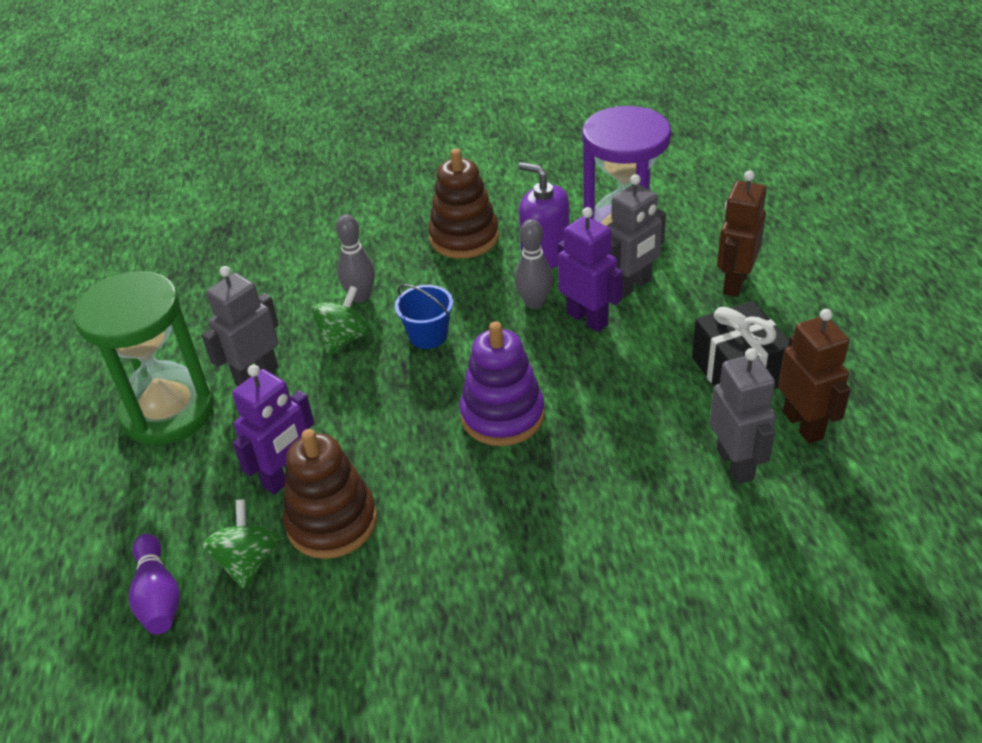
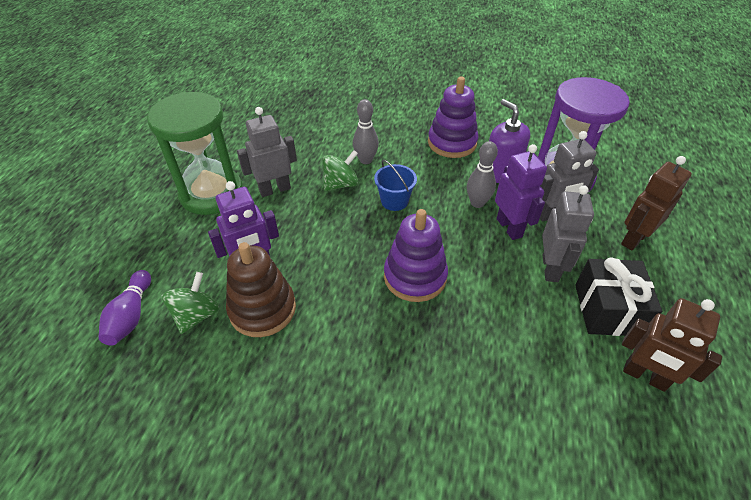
camera: 20 degrees right, 5 degrees up
(464, 237) = (452, 143): brown stacking toy -> purple stacking toy
(735, 464) = (573, 387): grey robot -> grey robot (550, 268)
(803, 425) = (644, 376): brown robot -> brown robot turned 120 degrees clockwise

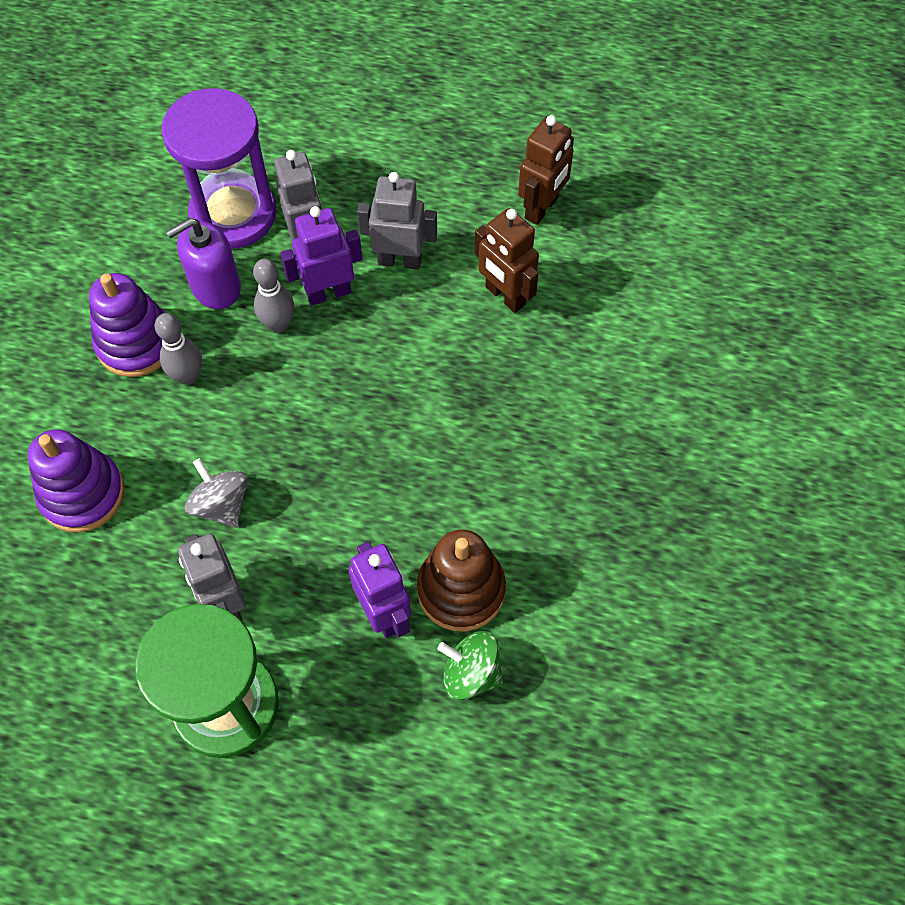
camera: 90 degrees left, 15 degrees up
(131, 315) = (472, 763): purple bowling pin -> none
(341, 184) = (221, 505): green spinning top -> grey spinning top
(365, 160) = (165, 469): grey bowling pin -> grey bowling pin (187, 376)
(394, 201) = (266, 429): blue bucket -> none
(415, 277) = (410, 409): purple stacking toy -> purple stacking toy (82, 494)
(607, 310) = (460, 218): black gift -> none
(633, 239) = (355, 166): brown robot -> brown robot (505, 296)

